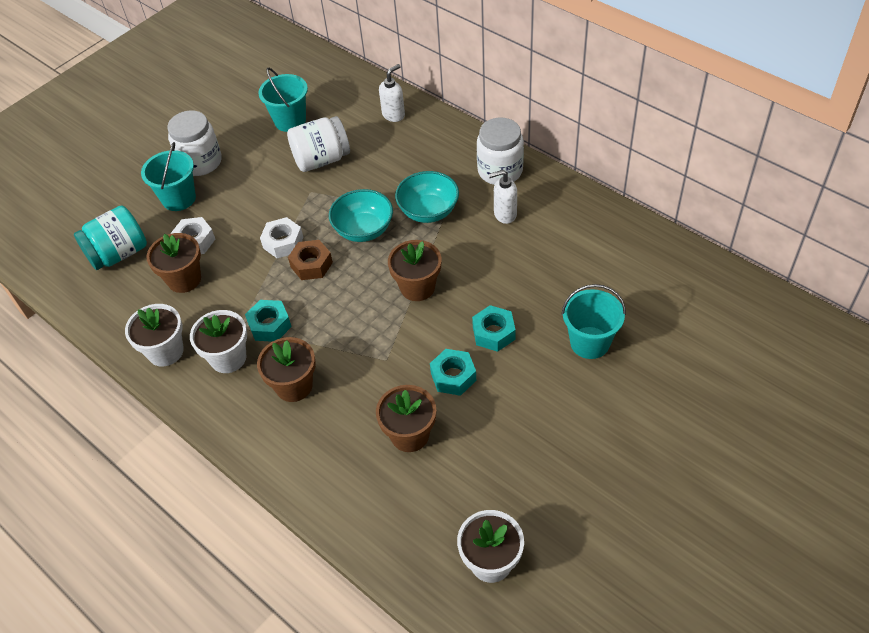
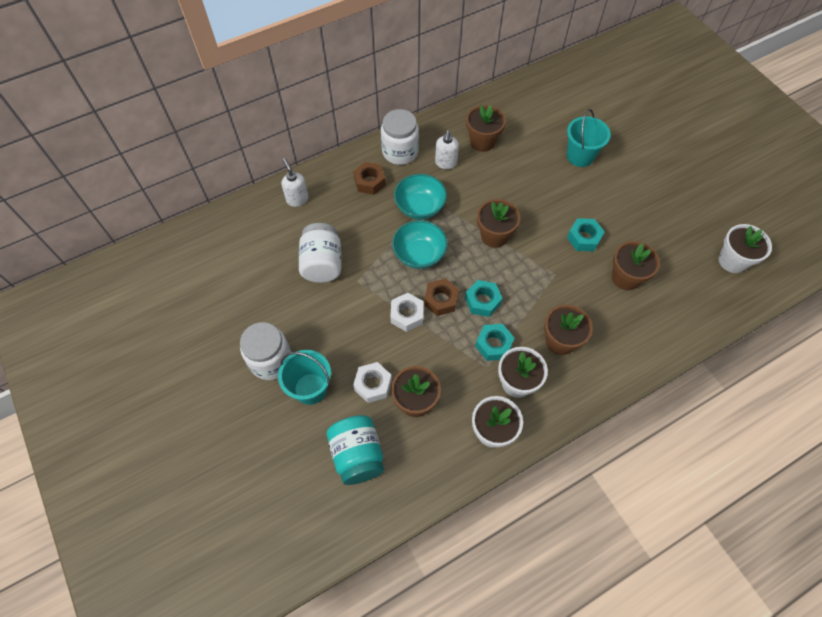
camera: 75 degrees left, 10 degrees up
(290, 121) = (258, 275): turquoise bucket -> none
(443, 160) = (370, 182): none -> brown nut
(493, 333) = (554, 204): turquoise nut -> turquoise nut (482, 301)
(557, 238) = (482, 142): none -> brown flower pot

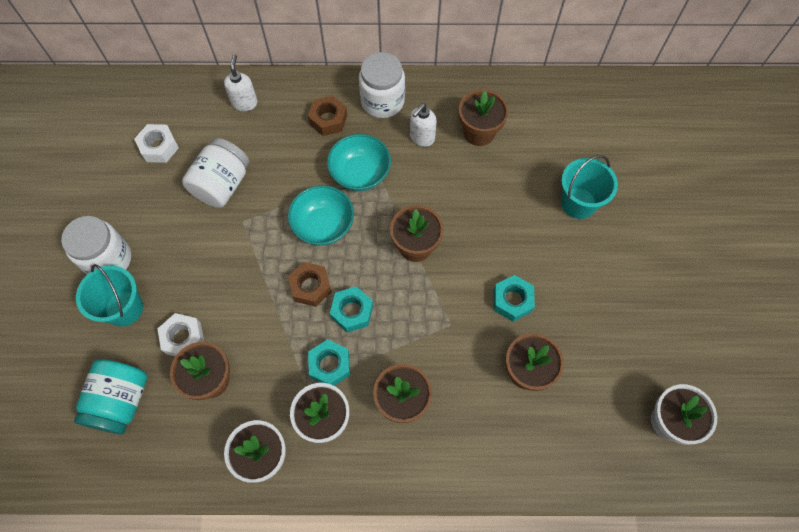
camera: 30 degrees right, 5 degrees up
(407, 315) = (266, 284): white nut -> white nut (159, 147)

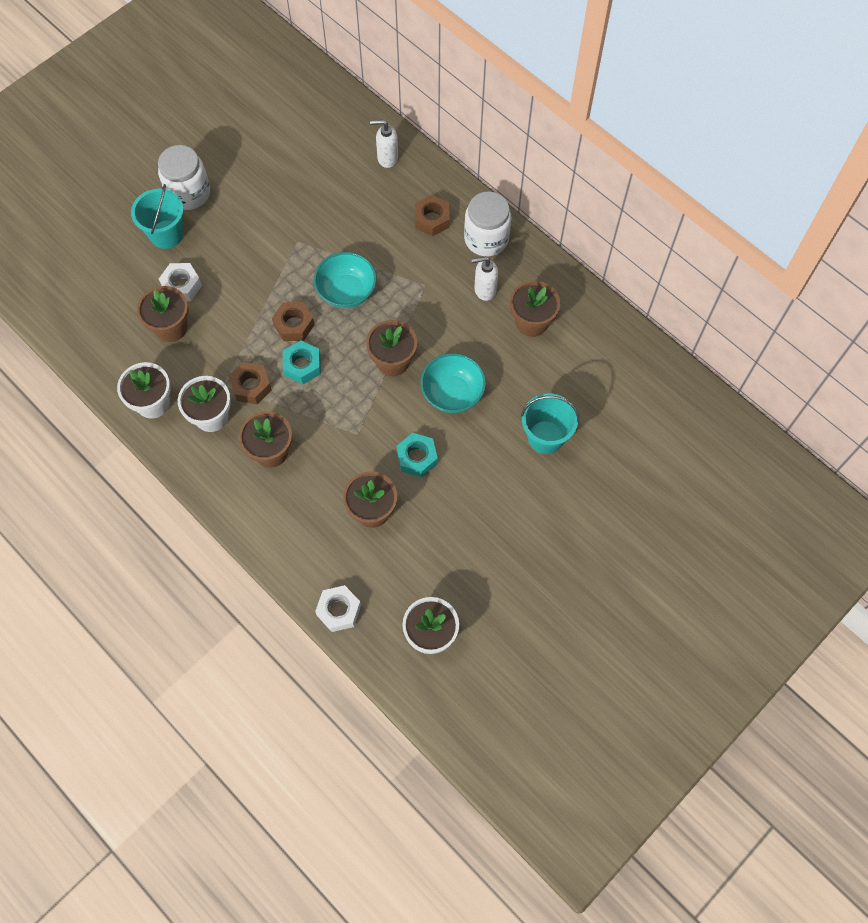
camera: 45 degrees right, 0 degrees up
(121, 401) = (107, 291): turquoise jar -> none
(159, 147) = (297, 142): white nut -> white nut (339, 610)
(222, 184) = (310, 204): white jar -> none
(244, 102) = (387, 158): white soap dispenser -> white soap dispenser turned 135 degrees counterclockwise
(330, 365) = (251, 386): turquoise nut -> brown nut
(360, 174) = (411, 277): turquoise bowl -> turquoise bowl (452, 393)

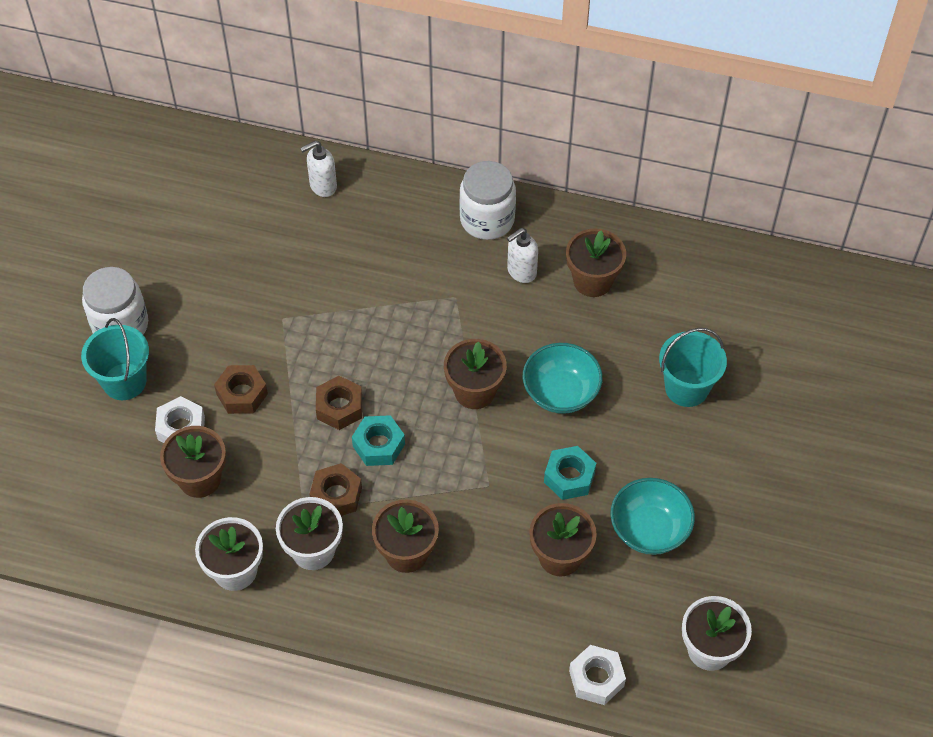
camera: 30 degrees left, 10 degrees down
(346, 291) = (374, 344): turquoise bowl -> turquoise bowl (649, 530)
(432, 219) = (416, 227): brown nut -> brown nut (242, 394)

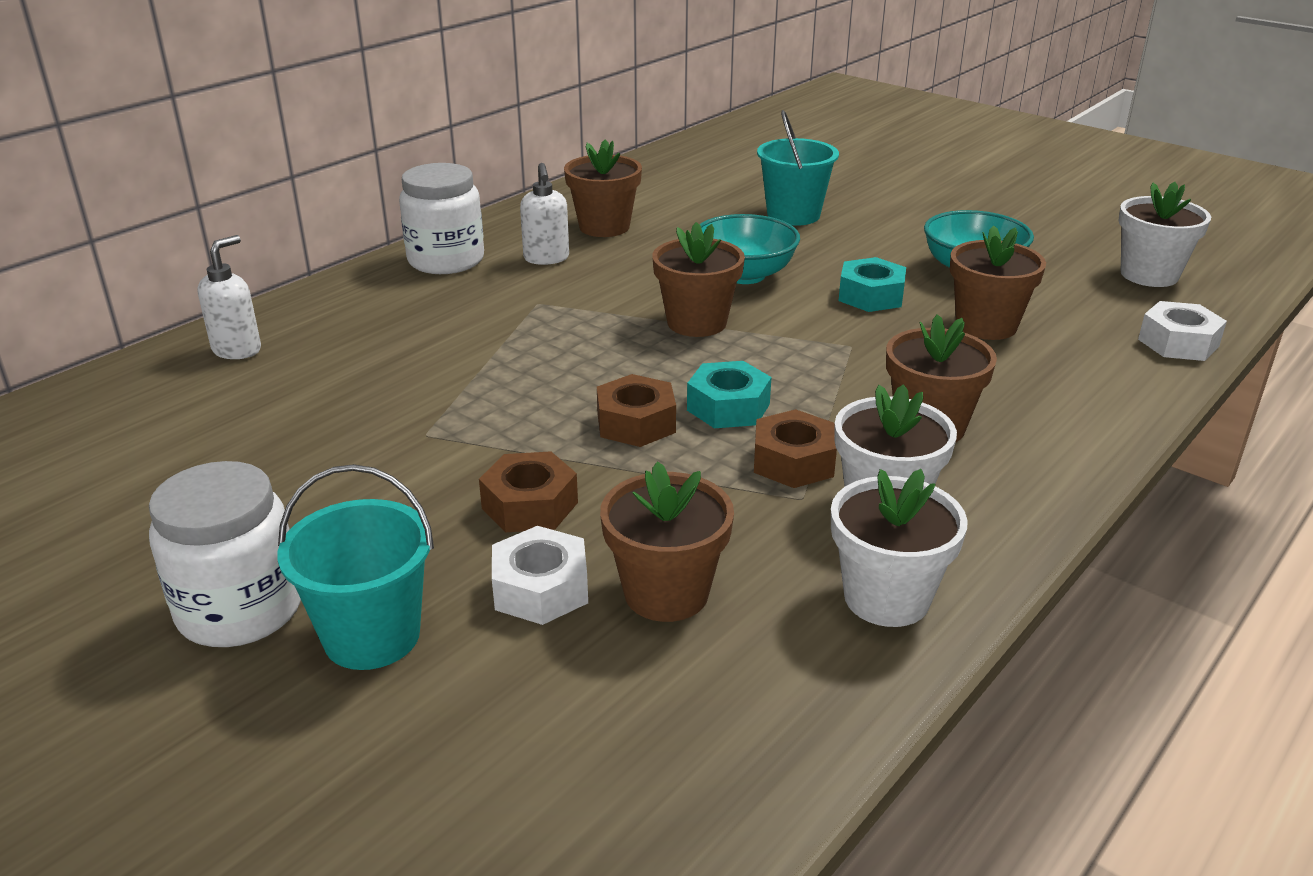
camera: 65 degrees left, 25 degrees down
(322, 186) = (237, 350): white soap dispenser -> white soap dispenser turned 150 degrees counterclockwise

